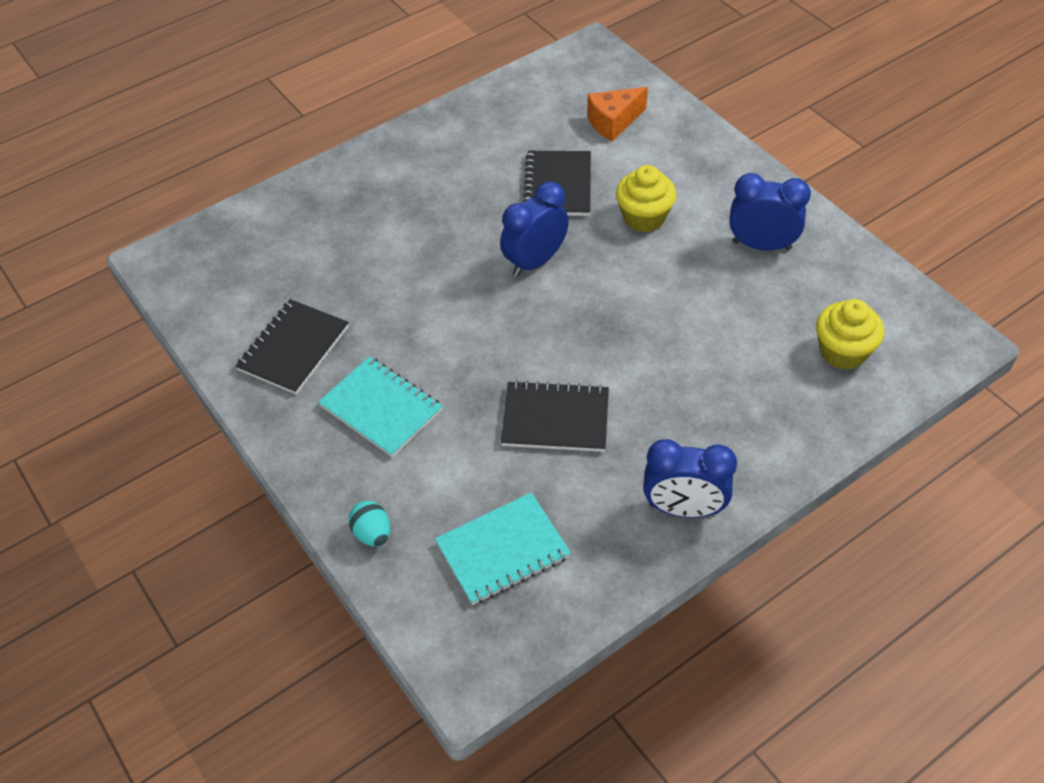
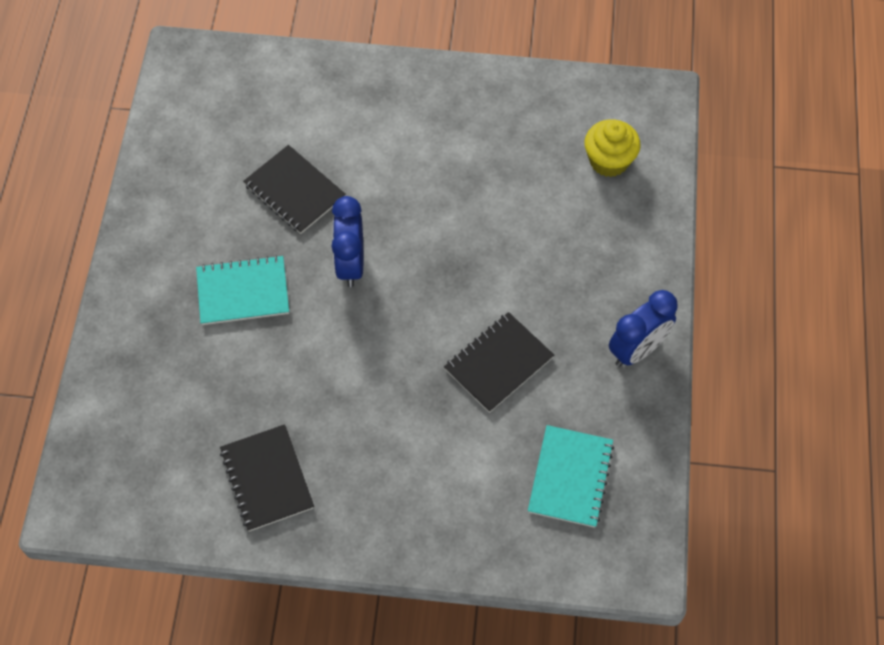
camera: 50 degrees left, 10 degrees up
(372, 533) = (483, 546): turquoise egg -> none
(381, 408) = (382, 462): turquoise notebook -> turquoise notebook (243, 292)
(613, 122) = (272, 106): orange cheese -> none
(644, 217) = (382, 167): yellow cupcake -> none
(761, 245) = (480, 124): blue clock -> none

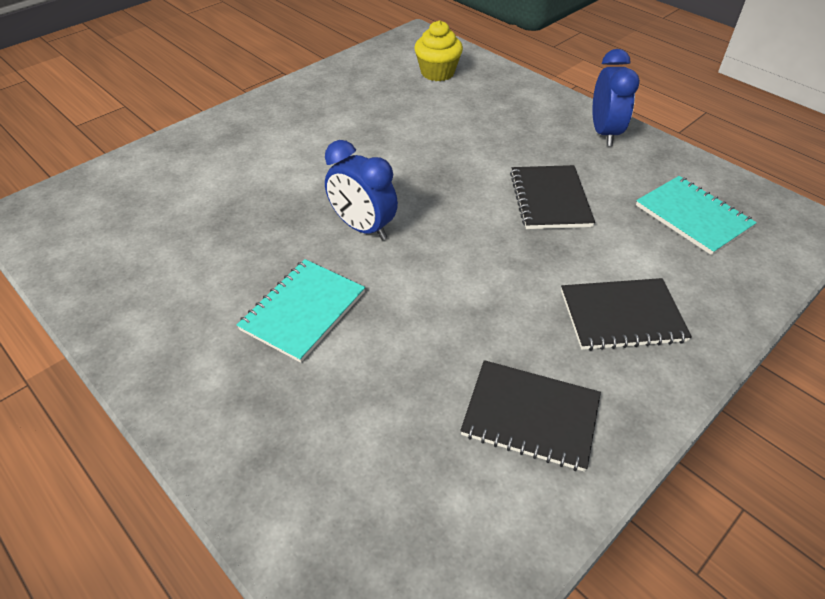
camera: 50 degrees left, 15 degrees down
(294, 191) = (251, 221): black notebook -> black notebook (622, 316)

